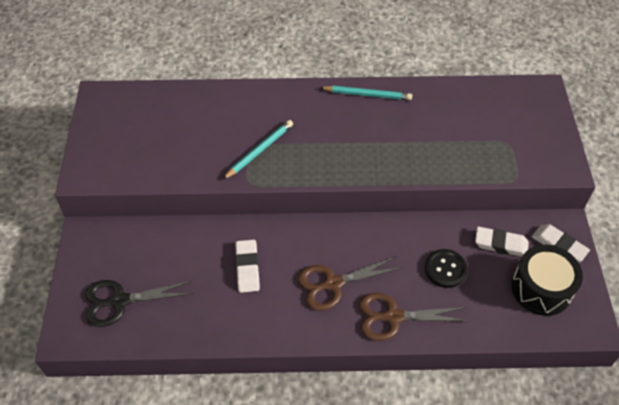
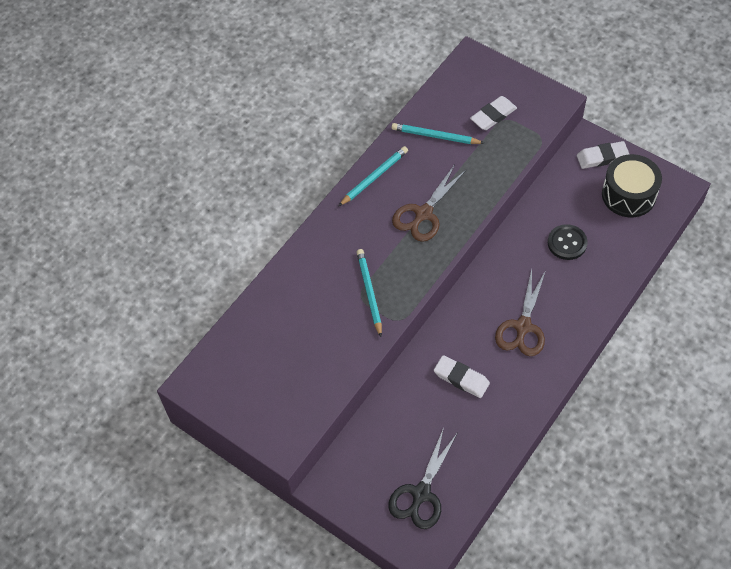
camera: 50 degrees left, 5 degrees up
(393, 317) = (582, 305): brown scissors -> brown scissors (423, 214)
(443, 109) = (435, 136): none -> turquoise pencil
(500, 244) = (573, 192): white eraser -> white eraser (493, 115)

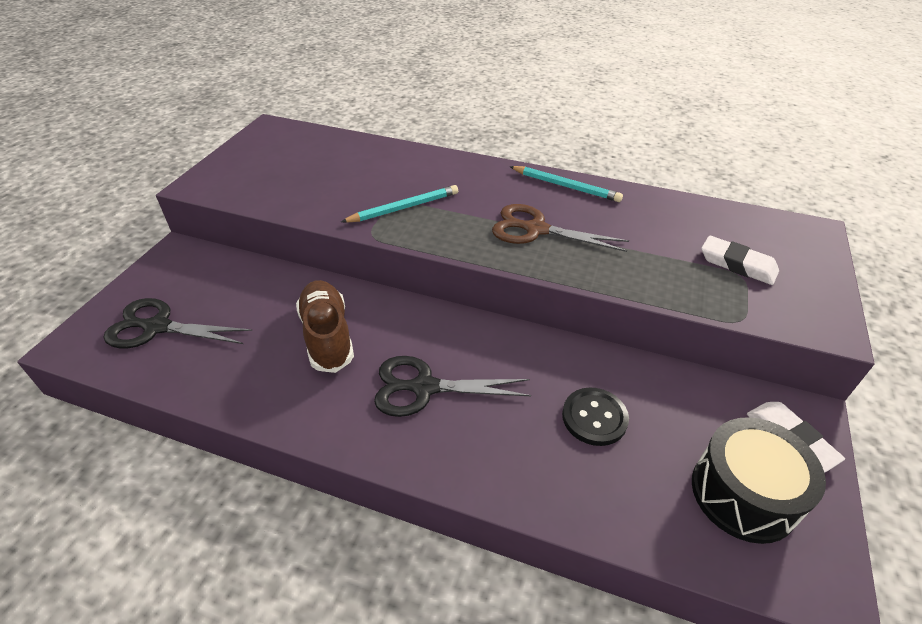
camera: 70 degrees right, 15 degrees down
(435, 136) = (660, 220): turquoise pencil -> none
(461, 378) = (327, 336): white eraser -> brown shoe
(523, 327) = (424, 387): brown scissors -> black scissors

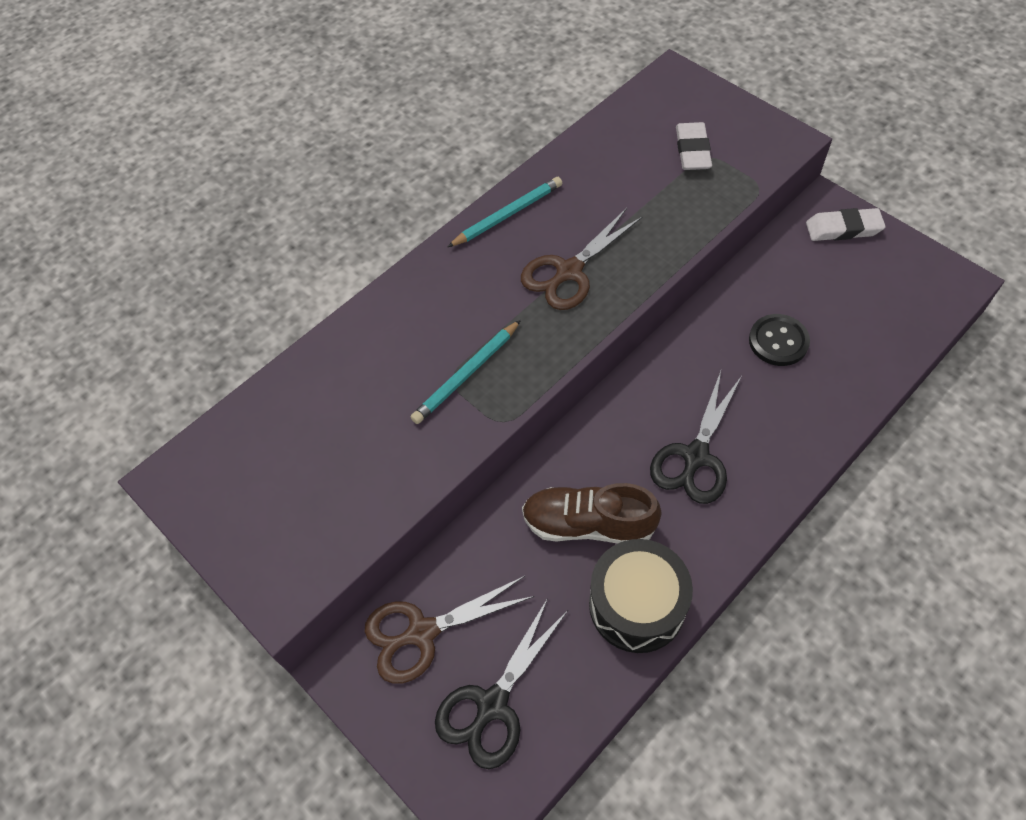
camera: 60 degrees left, 15 degrees up
(209, 276) = (422, 633): none -> brown scissors
(404, 207) = (466, 374): turquoise pencil -> turquoise pencil turned 135 degrees counterclockwise
(737, 264) = (692, 150): white eraser -> white eraser turned 60 degrees counterclockwise
(743, 493) = (878, 284): black drum -> black drum (637, 605)

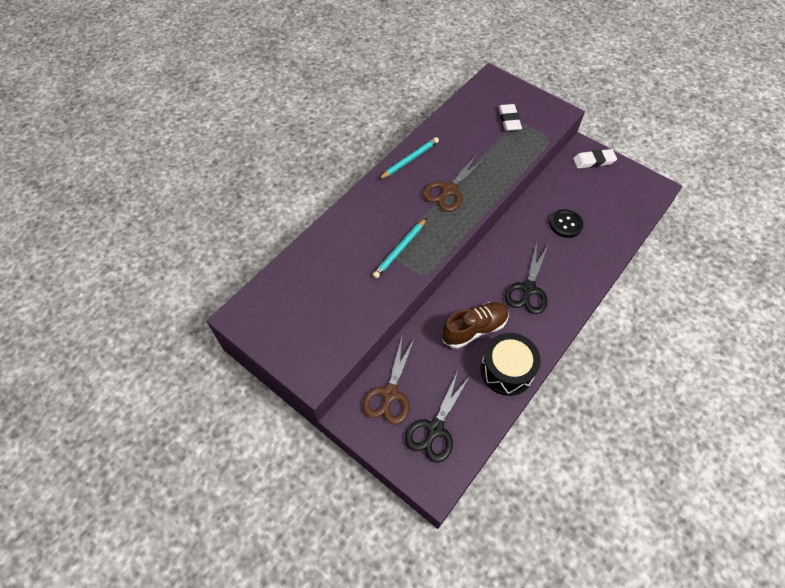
camera: 10 degrees left, 0 degrees up
(422, 633) = (390, 394): brown scissors -> brown scissors turned 45 degrees counterclockwise
(588, 524) = (474, 329): brown shoe -> brown shoe turned 150 degrees clockwise

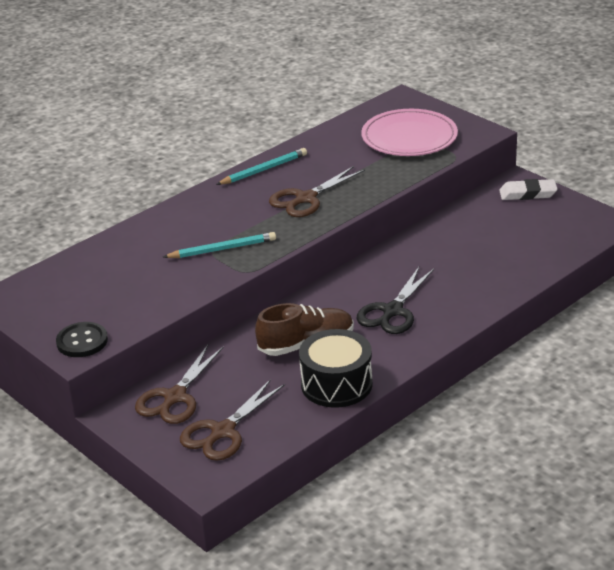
camera: 10 degrees right, 25 degrees down
(400, 250) = (222, 249): turquoise pencil -> turquoise pencil turned 150 degrees counterclockwise
(435, 429) = (223, 432): black scissors -> brown scissors
(509, 120) = (409, 137): white eraser -> pink plate
(565, 224) = (466, 253): black button -> black button (82, 341)

